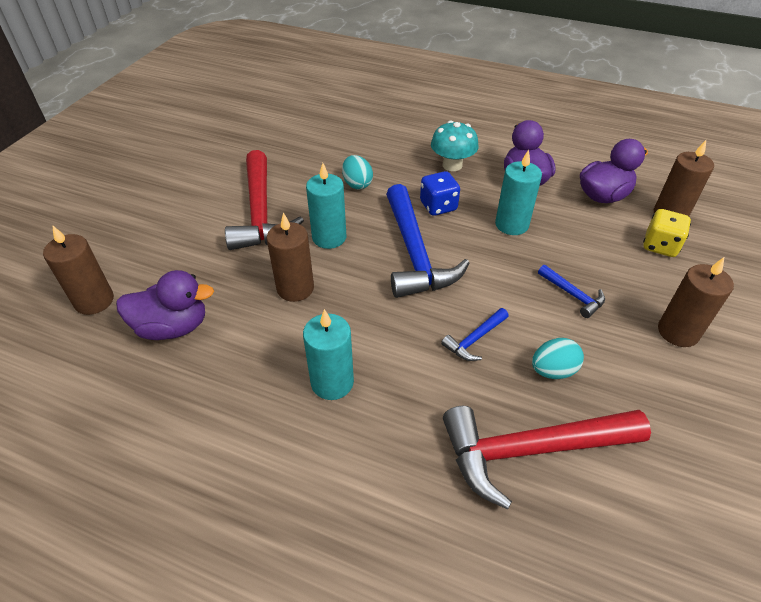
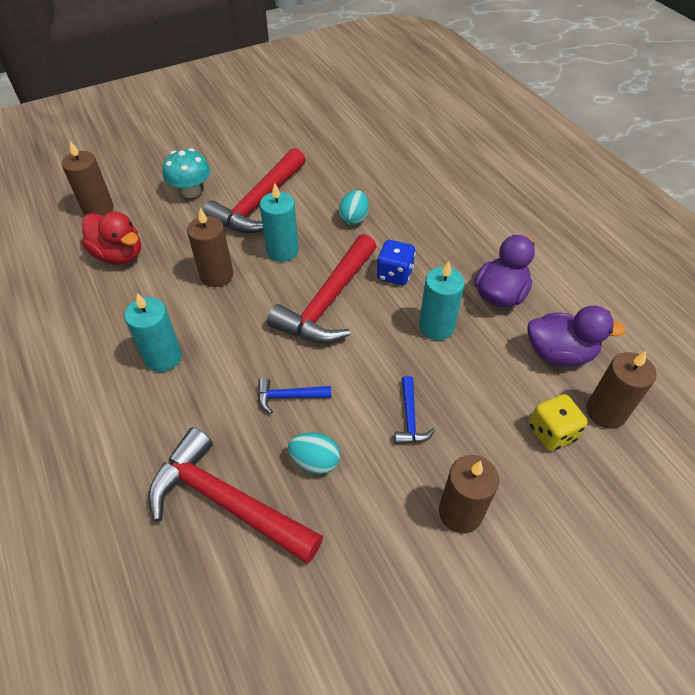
camera: 40 degrees right, 5 degrees up
(173, 327) = (119, 255): purple duck -> red duck
(414, 253) = (328, 301): blue hammer -> red hammer
(452, 165) = (452, 245): turquoise mushroom -> turquoise mushroom (191, 191)

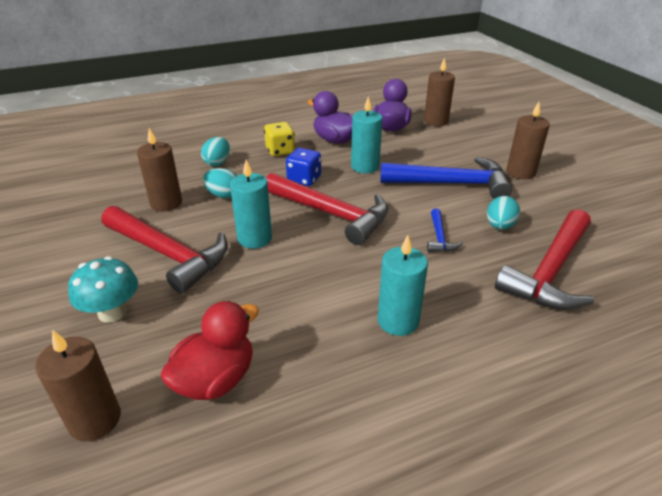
camera: 85 degrees left, 15 degrees down
(216, 275) = (280, 284): brown candle -> brown candle (166, 203)
(409, 418) = (451, 184): blue hammer -> blue hammer, size x2.20
(417, 203) = (217, 163): none -> turquoise egg
(551, 432) = (454, 138): yellow dice -> yellow dice (280, 151)

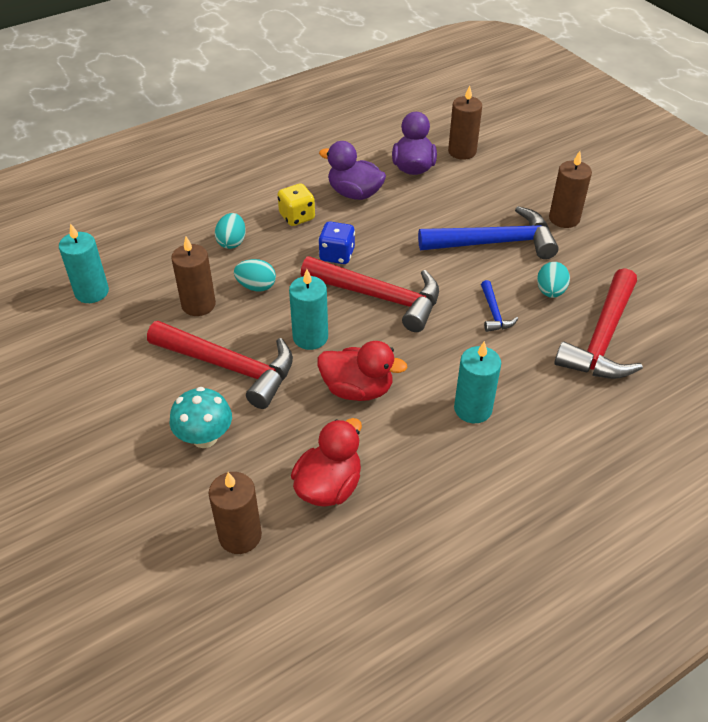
camera: 10 degrees left, 10 degrees up
(283, 288) = (357, 389): none -> red duck
(365, 166) = (398, 229): turquoise candle -> turquoise candle (91, 292)

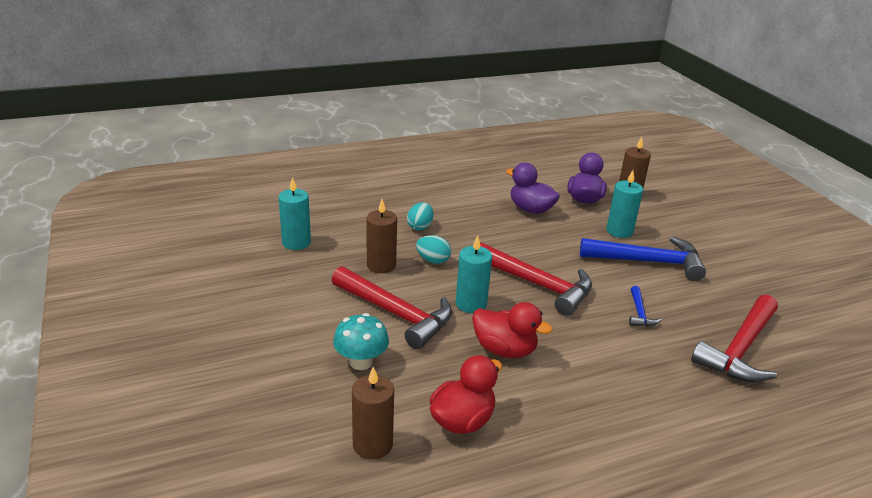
camera: 10 degrees right, 15 degrees down
(297, 217) = (478, 218): yellow dice -> none
(337, 255) = (507, 249): blue dice -> none
(473, 409) = (608, 383): turquoise candle -> turquoise candle (619, 231)
(550, 292) = (694, 306): turquoise egg -> none
(564, 218) = (714, 254): brown candle -> none

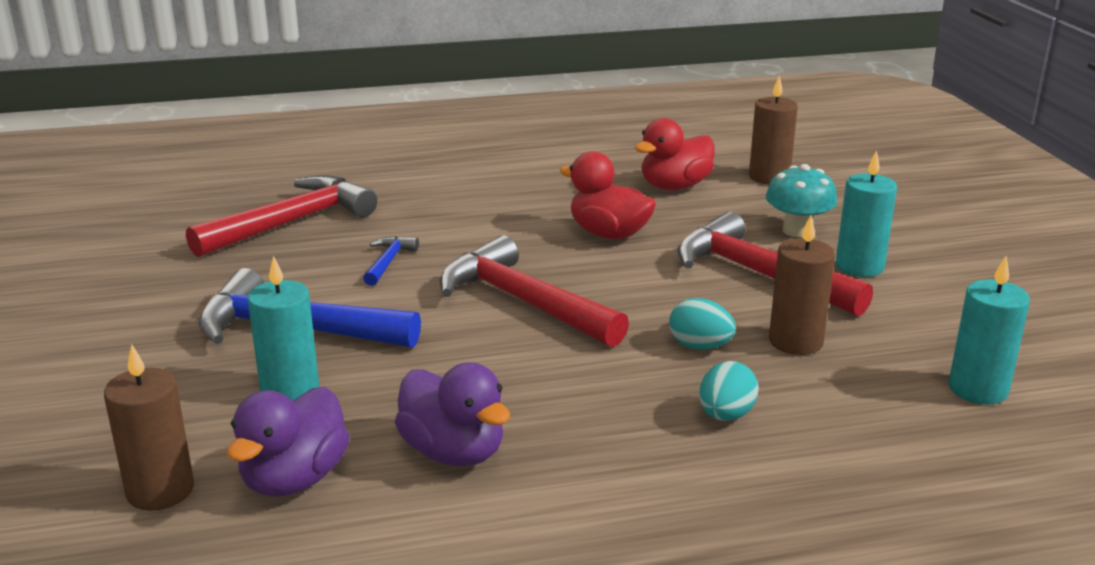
camera: 170 degrees left, 5 degrees down
(471, 304) = (643, 282): turquoise candle -> turquoise candle (859, 266)

